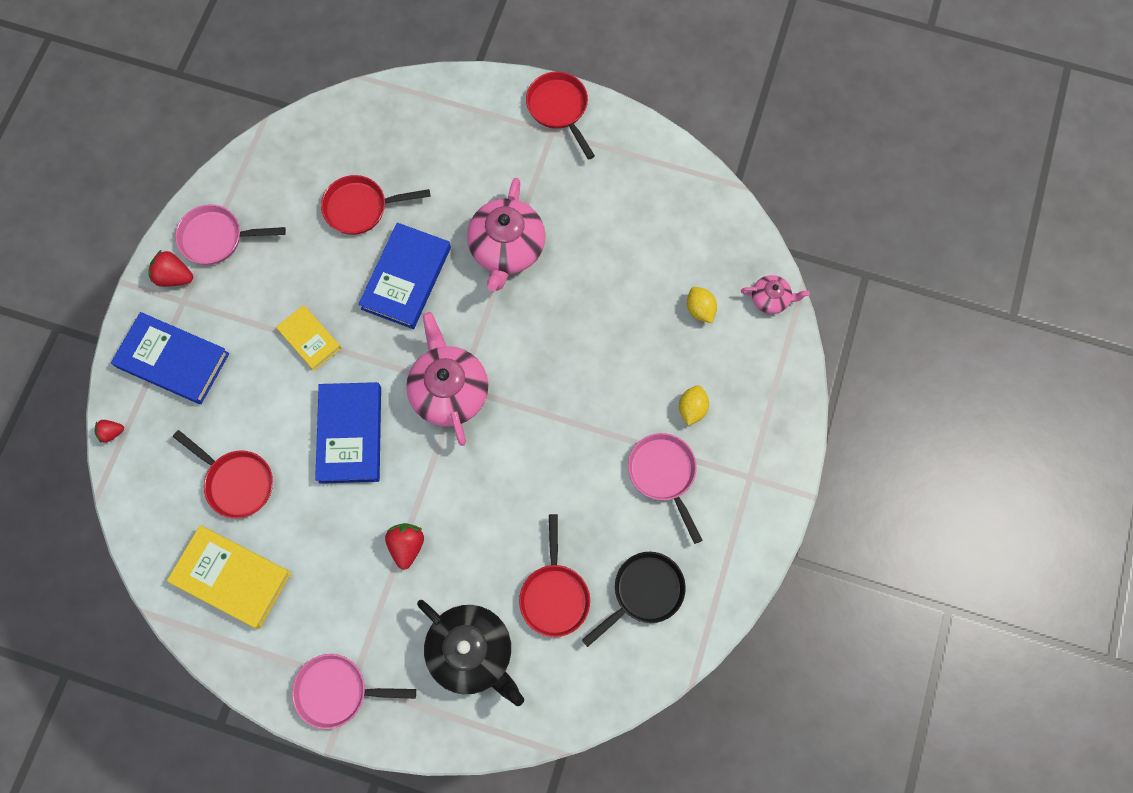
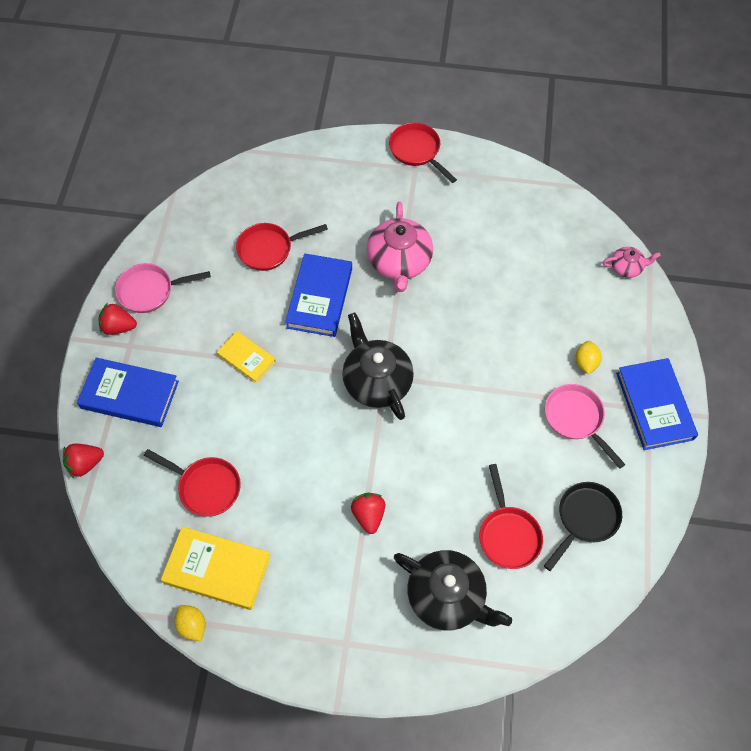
camera: 10 degrees left, 10 degrees down
(112, 433) = (85, 464): red strawberry -> red strawberry, size x1.61
(337, 691) = (334, 653): pink pan -> none
(350, 434) = (298, 430): blue book -> blue book (654, 406)
(449, 390) = (376, 381): pink teapot -> black teapot
(700, 309) = (571, 284): yellow lemon -> yellow lemon (192, 625)

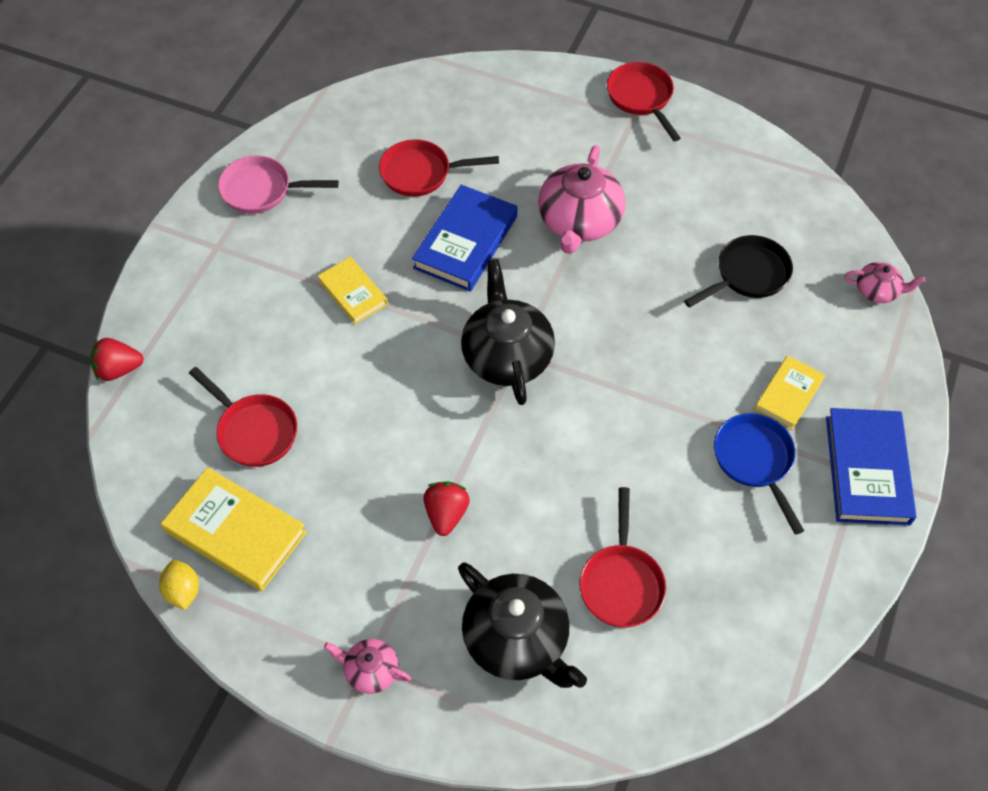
camera: 15 degrees right, 5 degrees down
(119, 327) = (211, 223): red strawberry -> none
(130, 395) = (198, 303): blue book -> none
(349, 648) = (370, 670): none -> pink teapot
(576, 419) = (755, 461): pink pan -> blue pan
(585, 362) = (788, 395): yellow lemon -> yellow book
(585, 519) = (731, 589): black pan -> black pan (748, 275)

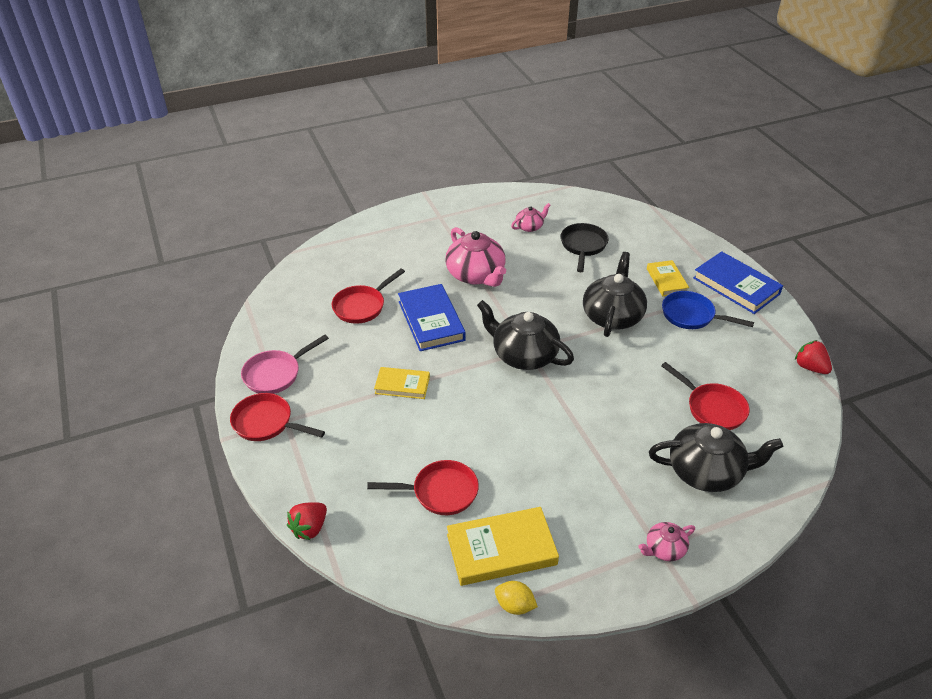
camera: 45 degrees left, 15 degrees down
(446, 514) = (596, 446): red strawberry -> red strawberry (810, 367)
(641, 98) = (432, 206): red pan -> red pan (267, 423)
(662, 387) = (612, 316): none -> black teapot
(877, 291) = (642, 217): pink teapot -> pink teapot (530, 227)

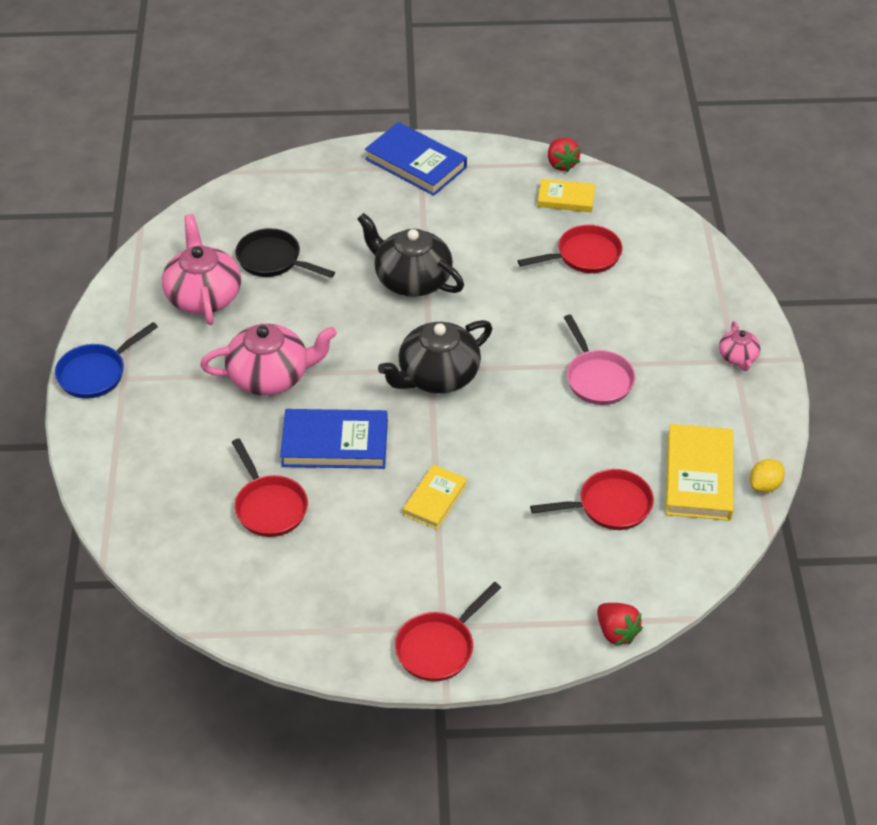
camera: 70 degrees left, 5 degrees up
(276, 374) = (355, 623): pink pan -> pink pan (597, 378)
(440, 492) = (609, 506): red pan -> red pan turned 60 degrees clockwise
(530, 227) = (203, 295): pink teapot -> pink teapot, size x1.97
(666, 280) = (376, 213): yellow book -> yellow book (566, 198)
(691, 316) = (444, 216): blue pan -> blue pan (96, 373)
(706, 471) = (661, 293): black teapot -> none
(736, 286) = (416, 163): blue book -> blue book turned 60 degrees clockwise
(810, 367) = (561, 164): red strawberry -> red strawberry turned 90 degrees counterclockwise

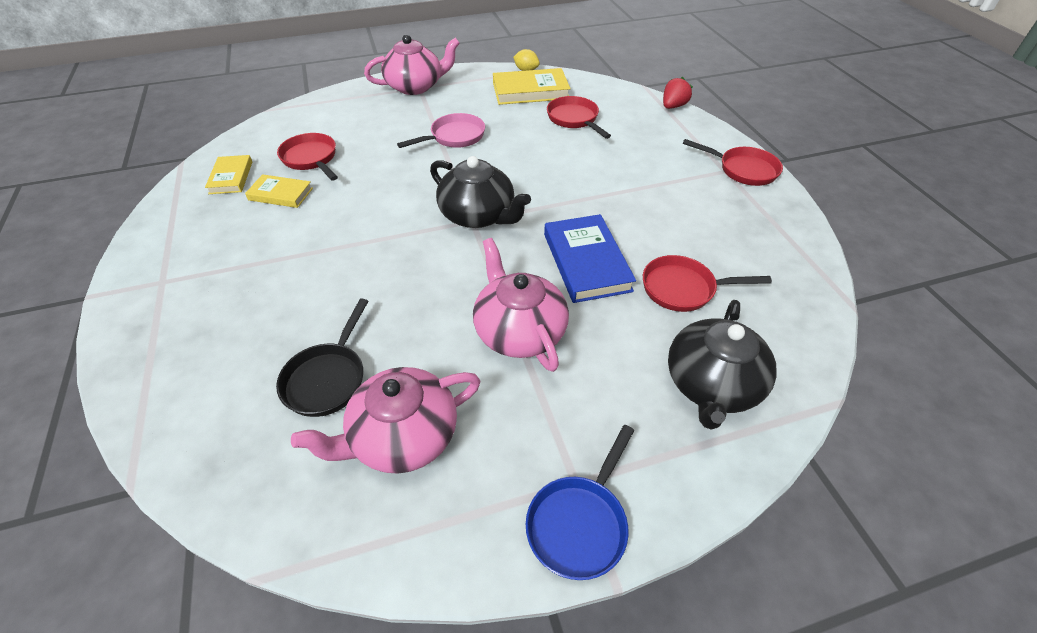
camera: 105 degrees left, 0 degrees up
(96, 373) = (579, 523): blue pan -> blue pan turned 90 degrees clockwise
(269, 506) = (683, 289): red pan -> red pan turned 135 degrees counterclockwise
(411, 279) = (351, 254): black teapot -> black teapot (711, 385)
(416, 163) = (153, 287): blue book -> none
(435, 499) = (615, 193): yellow book -> yellow book (280, 194)
(561, 164) = (178, 186): red strawberry -> none
(738, 357) = (415, 86): pink teapot -> pink teapot, size x1.97

